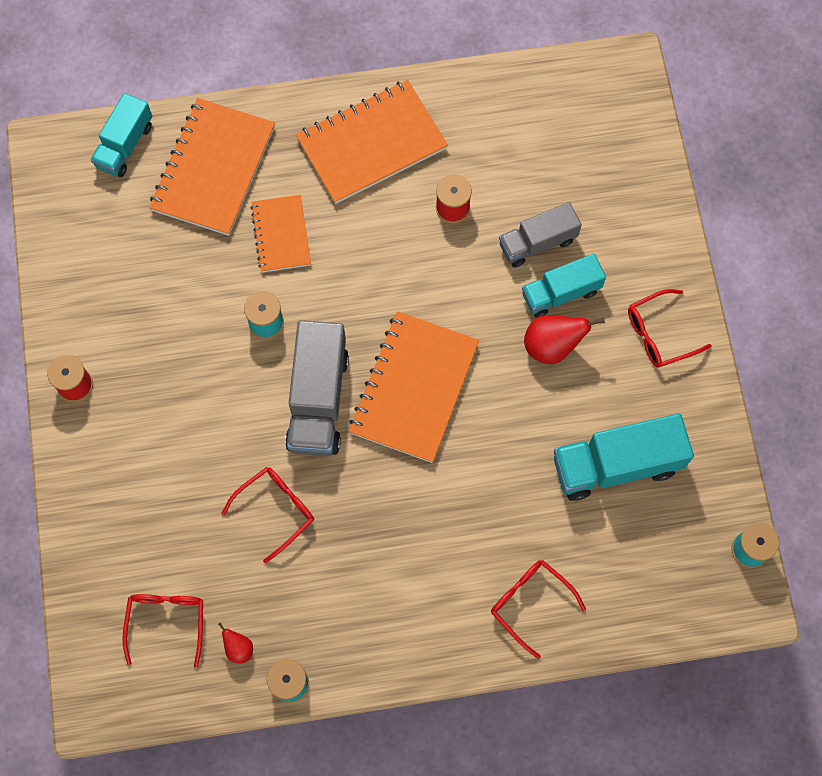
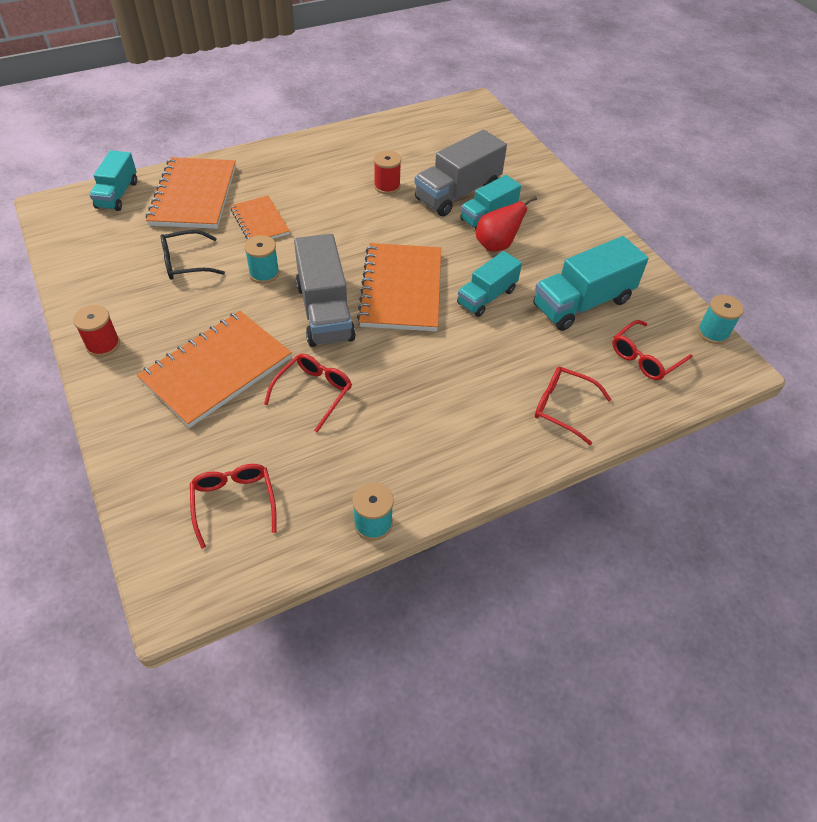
camera: 20 degrees left, 20 degrees down
(182, 283) = (185, 263): none -> black glasses
(238, 648) = (312, 506): red pear -> none
(371, 144) = (313, 164): orange notebook -> orange notebook (217, 370)
(508, 426) = (486, 297): none -> turquoise truck
(537, 243) = (457, 193): grey truck -> grey truck, size x1.56
(659, 334) = (571, 225): red glasses -> red glasses (645, 358)

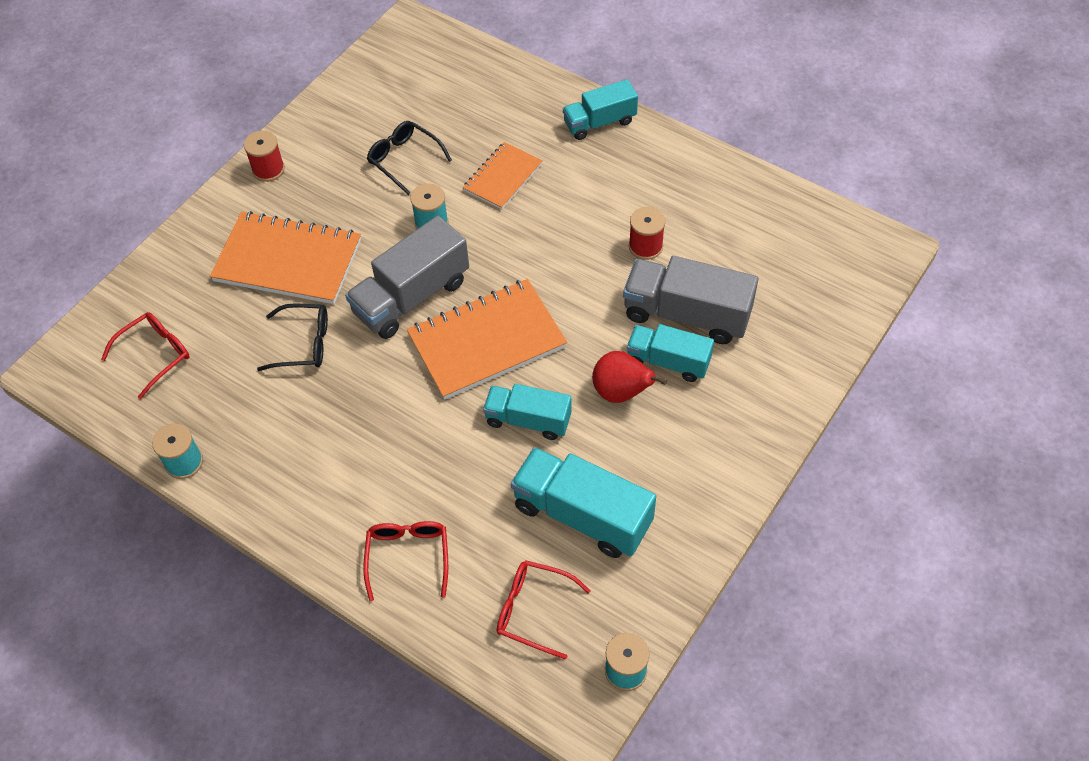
camera: 65 degrees right, 5 degrees up
(117, 194) = (460, 56): turquoise truck -> turquoise truck (599, 122)
(194, 195) = (502, 107): orange notebook -> none
(314, 392) = (304, 344): red glasses -> black glasses

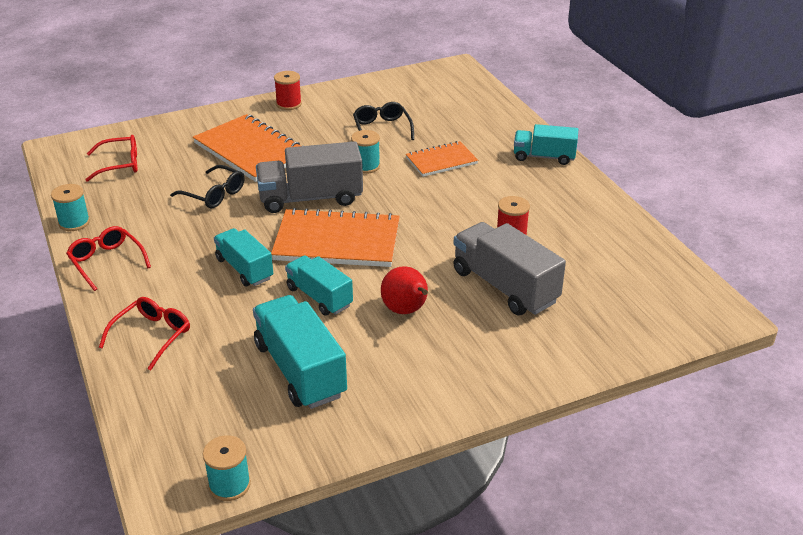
camera: 30 degrees right, 20 degrees down
(533, 610) = (202, 410): red glasses -> red glasses (106, 262)
(668, 361) = (461, 308): turquoise truck -> turquoise truck (244, 269)

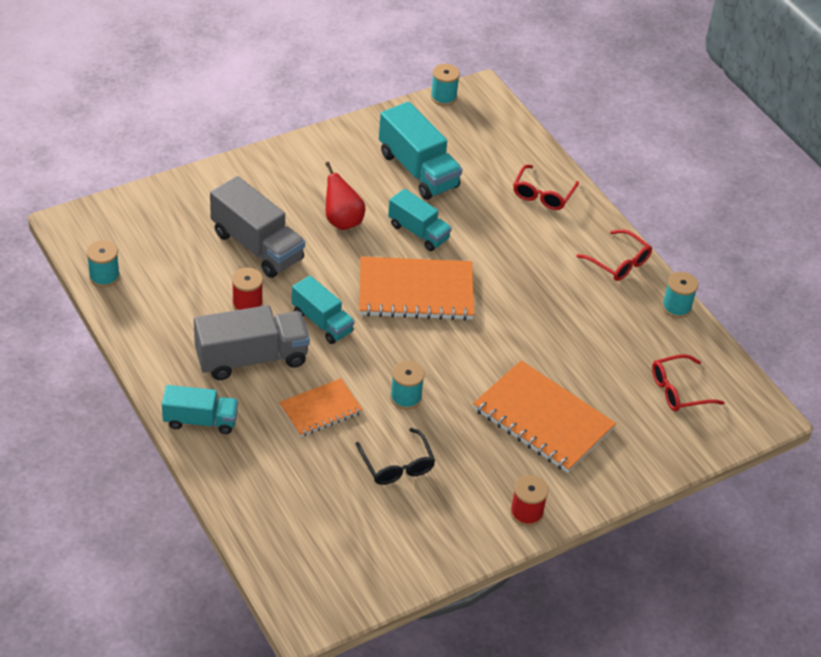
camera: 170 degrees right, 10 degrees up
(214, 194) = (556, 348): black glasses -> none
(244, 269) = (492, 258): turquoise truck -> turquoise truck (322, 322)
(310, 198) = (455, 346): grey truck -> grey truck (252, 358)
(664, 262) = (104, 276): none -> turquoise spool

